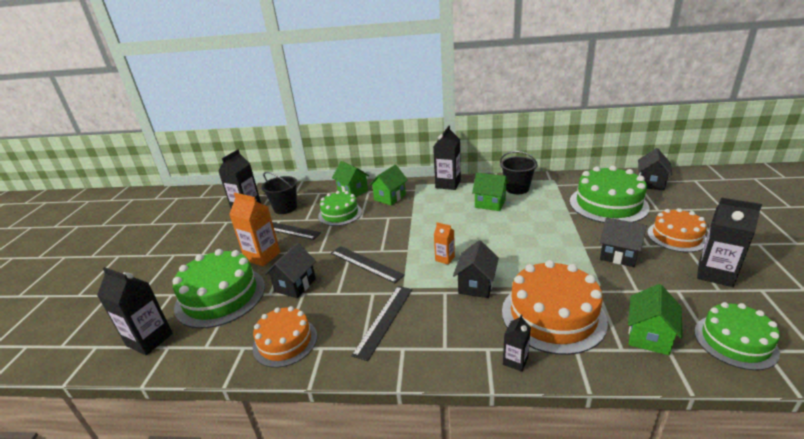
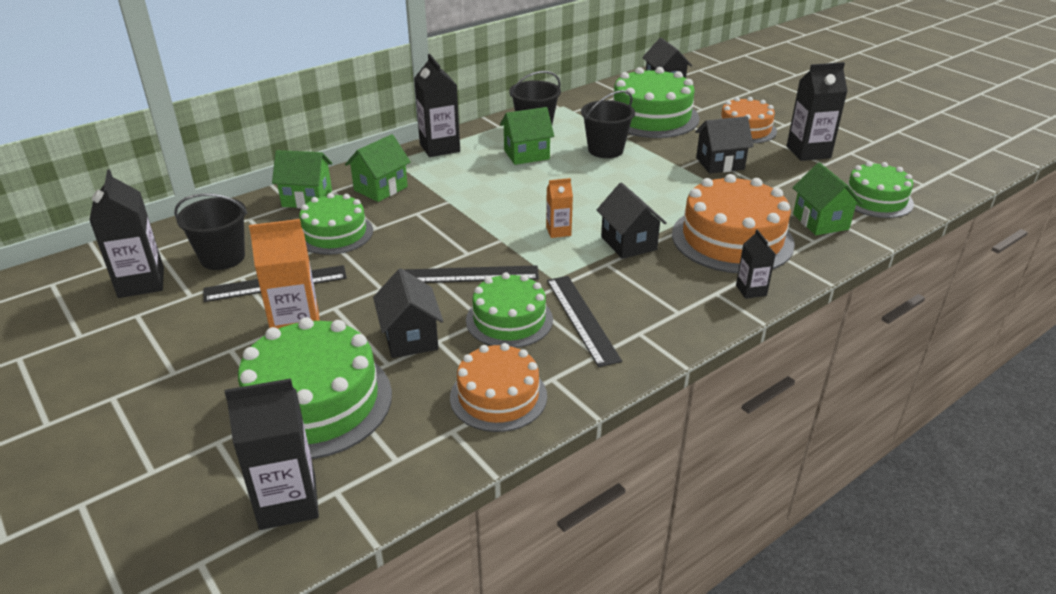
camera: 45 degrees left, 5 degrees up
(349, 300) = (509, 320): none -> green cake
(390, 197) = (380, 188): green house -> green house turned 45 degrees clockwise
(544, 217) = (605, 150): none -> black bucket

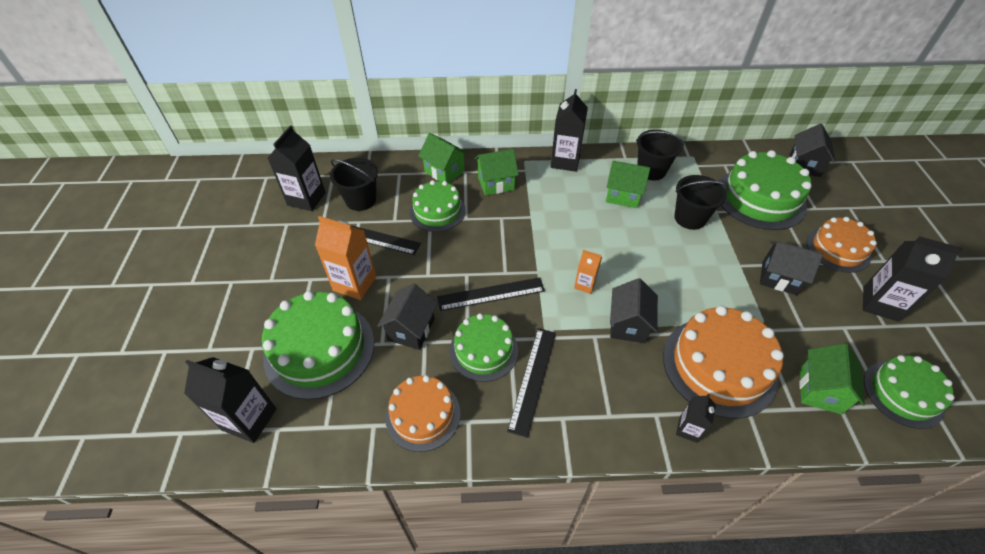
camera: 35 degrees right, 15 degrees up
(470, 275) = (491, 294): black ruler -> black ruler turned 45 degrees counterclockwise

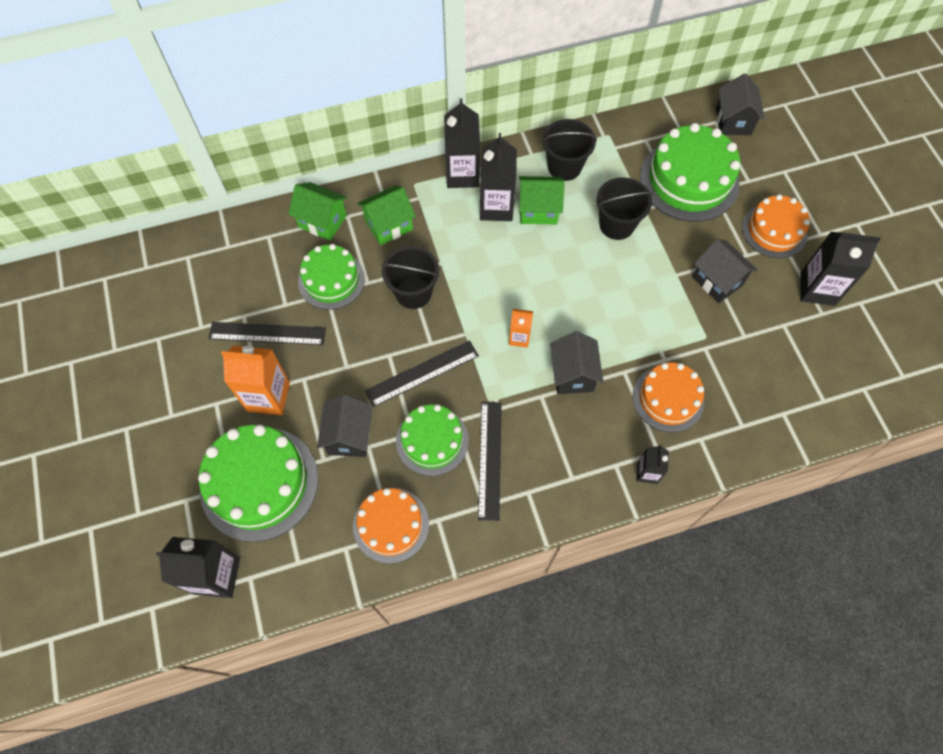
camera: 15 degrees left, 15 degrees up
(306, 199) = (168, 299): black carton -> black carton (496, 207)
(361, 200) = (235, 285): black bucket -> black bucket (413, 292)
(719, 366) = (668, 398): orange cake -> orange cake, size x0.63
(779, 278) = (717, 281): black house -> black house turned 45 degrees clockwise
(820, 390) = (764, 401): green house -> none
(903, 393) = (839, 385): green cake -> none

